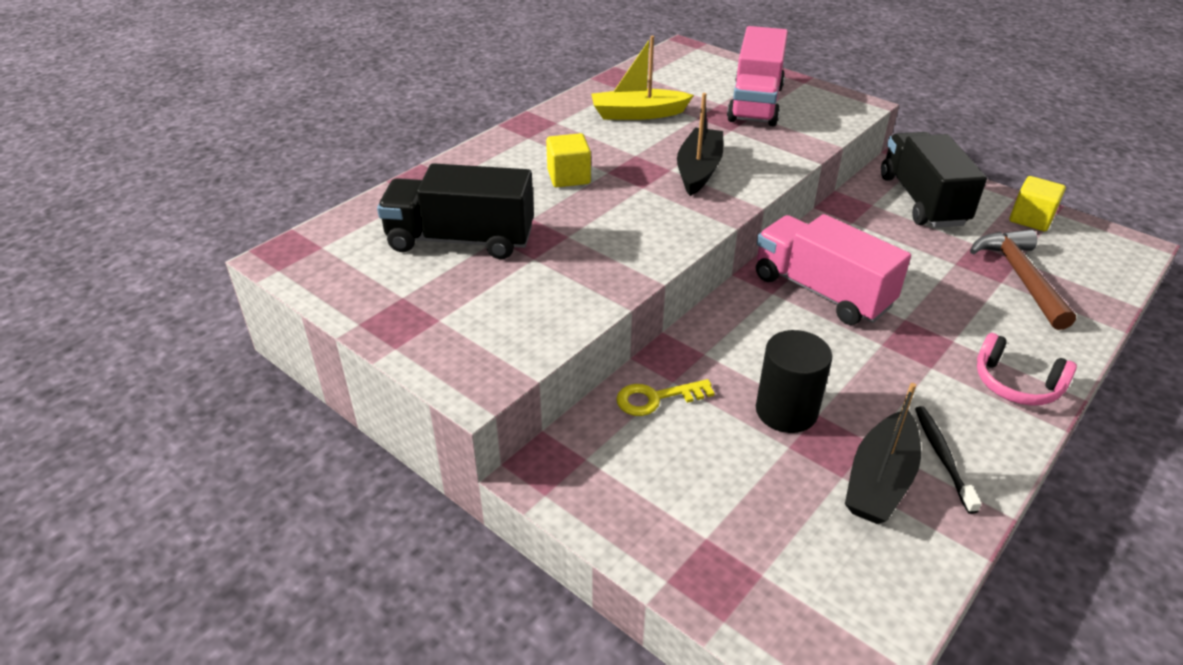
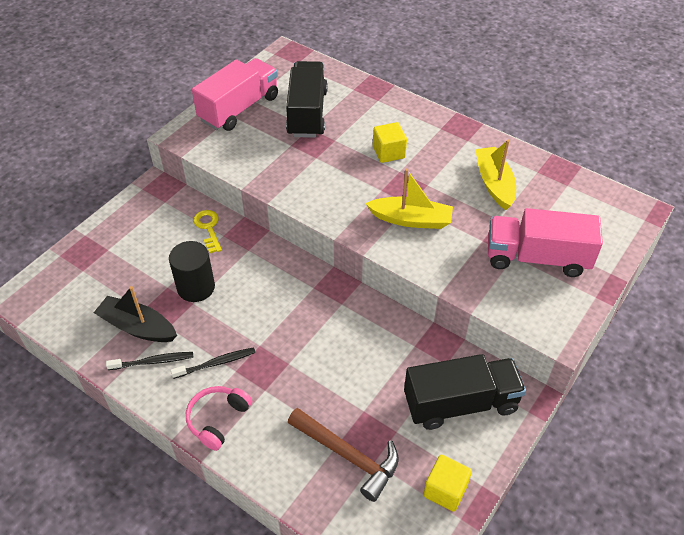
camera: 85 degrees right, 10 degrees up
(699, 170) = (411, 219): black boat -> yellow boat
(821, 291) = (317, 316): pink truck -> pink truck (239, 108)
(925, 386) = (216, 363): none -> black toothbrush
(1020, 277) = (348, 456): brown hammer -> brown hammer turned 45 degrees clockwise

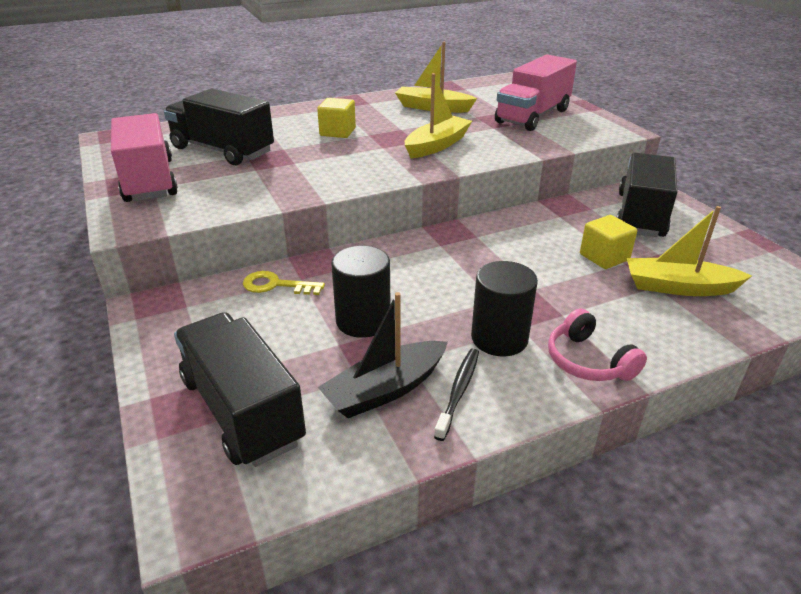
camera: 60 degrees left, 15 degrees down
(92, 275) = (242, 410): none -> black truck
(216, 363) = (499, 338): black toothbrush -> black cylinder
(348, 456) = (678, 287): brown hammer -> yellow boat
(445, 490) = (736, 249): yellow cube -> yellow cube (604, 257)

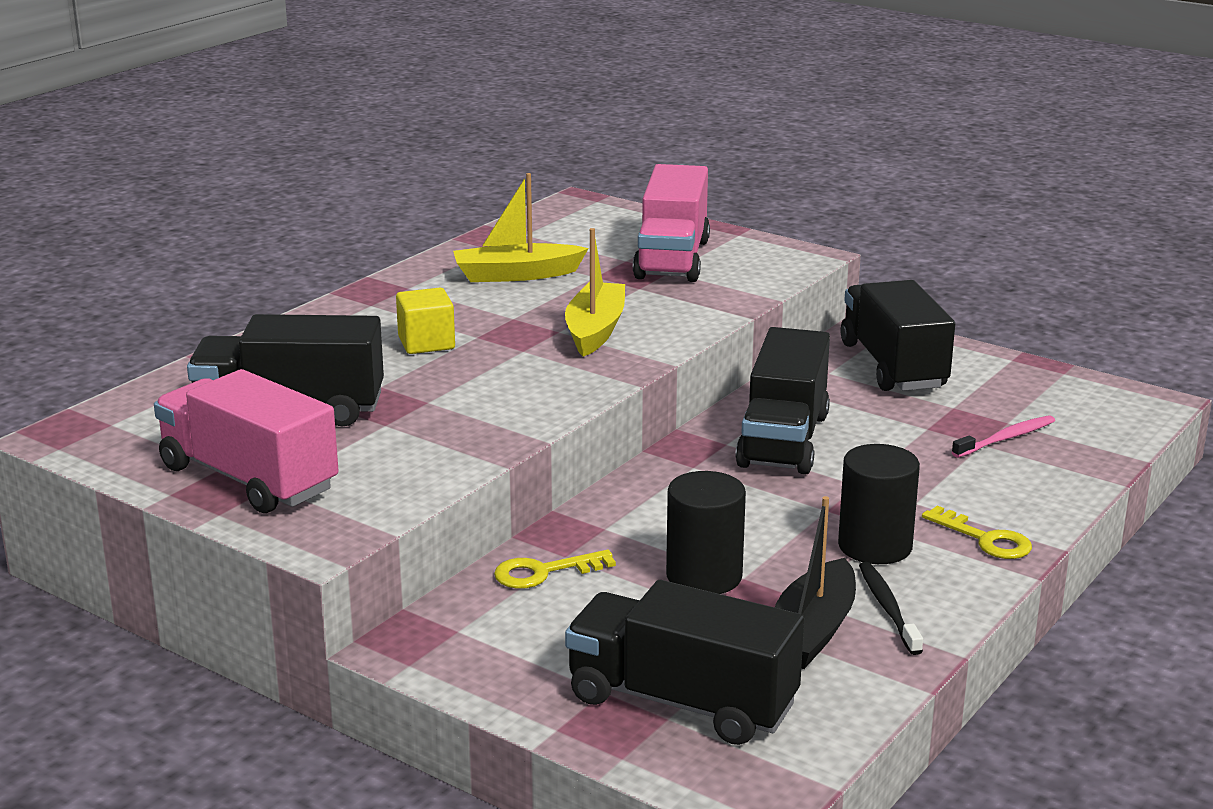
camera: 30 degrees left, 10 degrees down
(515, 244) = (783, 440): none -> black truck
(588, 361) = (985, 539): pink headphones -> yellow key
(604, 257) = (899, 427): yellow cube -> none
(678, 287) = (1006, 438): yellow boat -> pink toothbrush

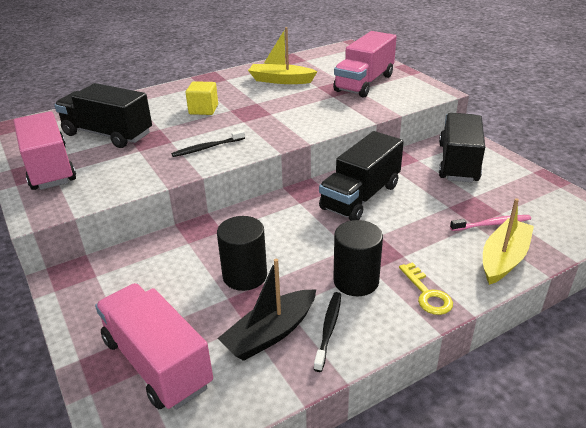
camera: 25 degrees right, 10 degrees up
(506, 399) = (207, 148): none -> black toothbrush
(544, 572) = (168, 250): yellow key -> none
(595, 330) = (288, 116): yellow boat -> yellow boat (503, 259)
(681, 702) = (157, 362): black truck -> pink truck

